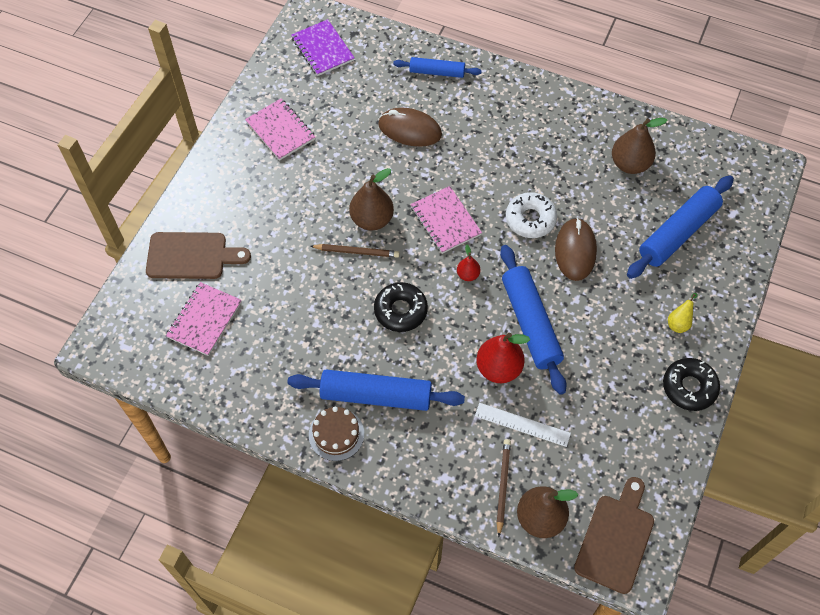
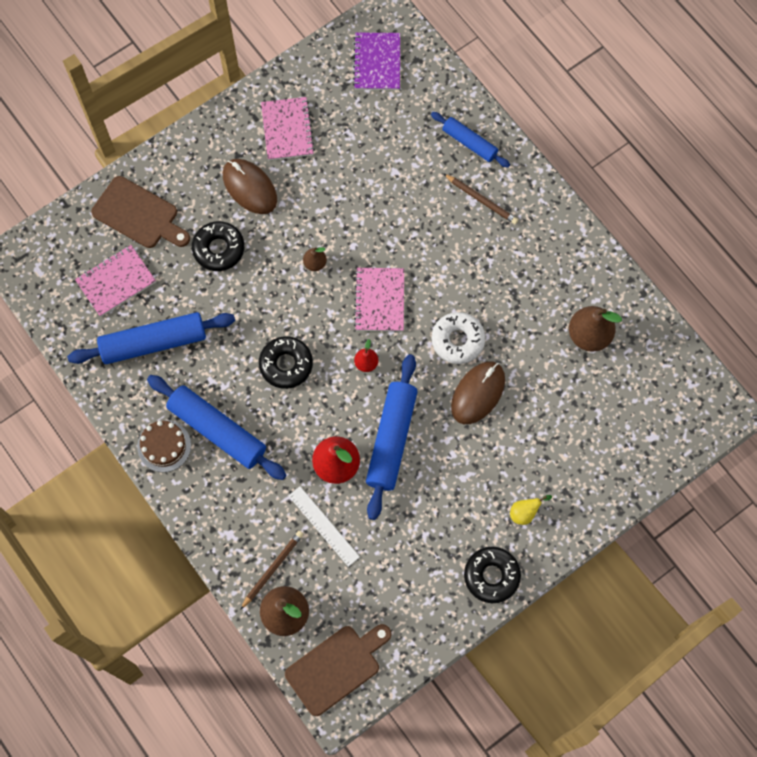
camera: 30 degrees right, 10 degrees up
(281, 248) = (219, 249): none -> black donut
(356, 252) = (282, 288): brown pencil -> brown pencil (481, 200)
(372, 219) = (315, 263): brown pear -> brown pear, size x0.52
(410, 130) = (405, 191): brown mouse -> brown mouse (249, 188)
(678, 233) = (586, 428): blue rolling pin -> blue rolling pin (154, 342)

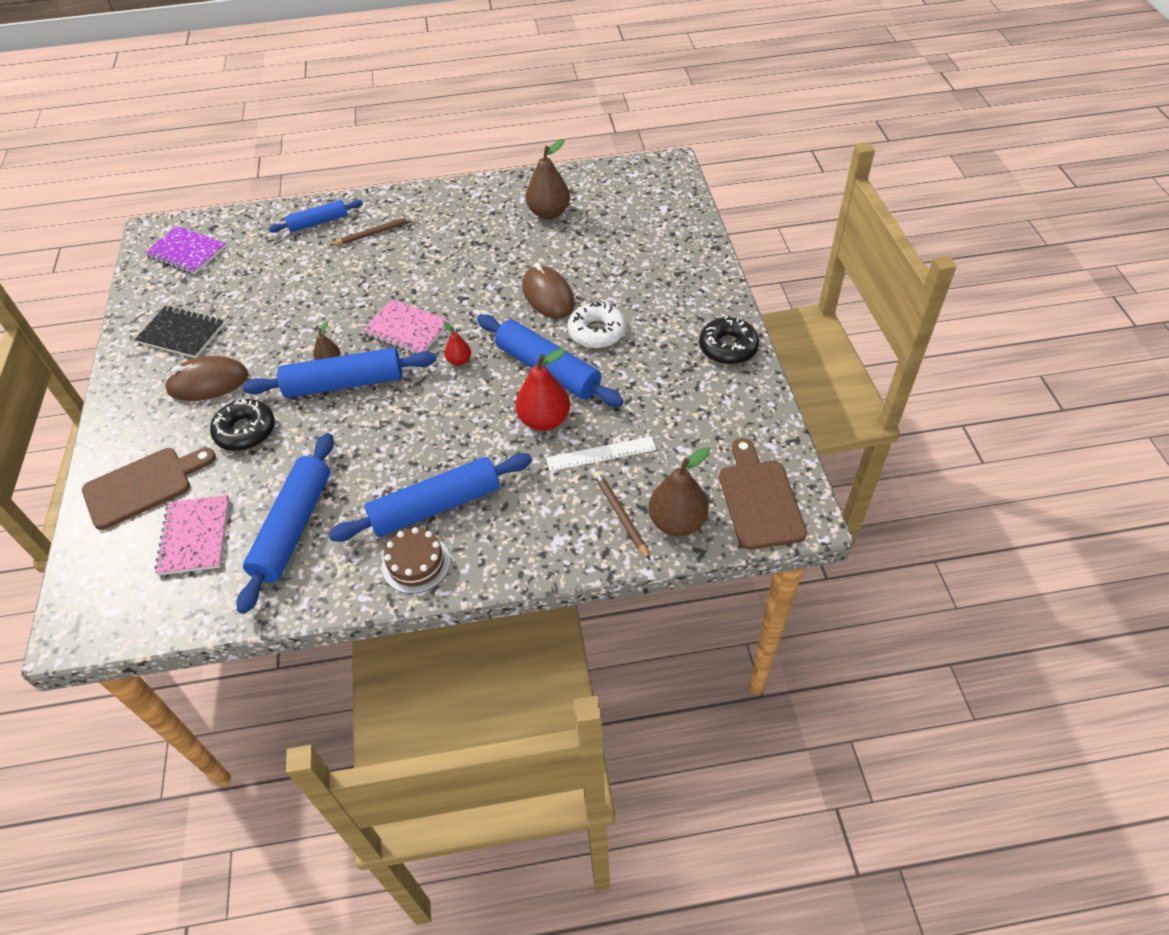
camera: 60 degrees left, 20 degrees down
(286, 364) = (411, 422): black donut -> none
(287, 130) = (181, 334): pink notebook -> black notebook
(298, 289) = (344, 383): none -> blue rolling pin
(457, 340) = (488, 291): white donut -> white donut (596, 332)
(525, 513) = (681, 305): yellow pear -> none

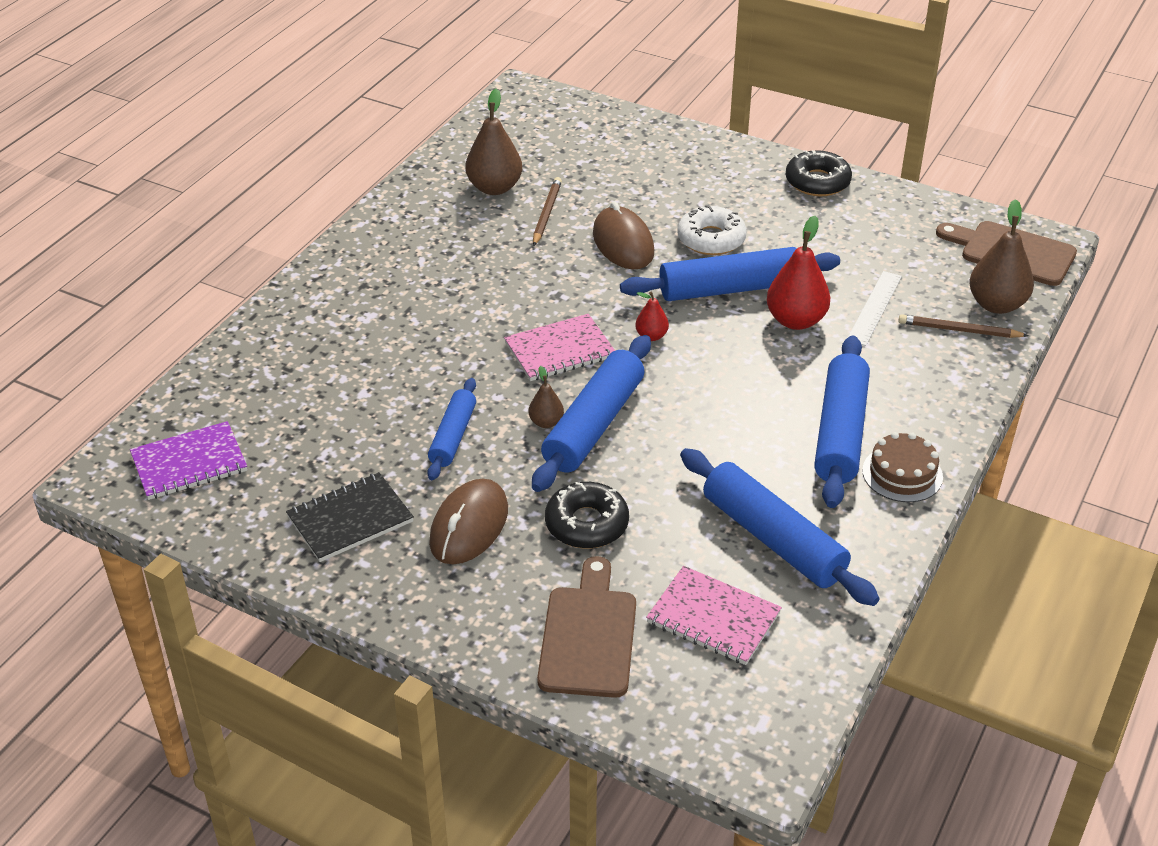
camera: 55 degrees left, 10 degrees down
(318, 222) = (284, 340): blue rolling pin -> blue rolling pin (453, 436)
(375, 233) = (364, 308): brown pencil -> brown pencil (546, 214)
(548, 296) = (623, 243): brown mouse -> brown mouse turned 60 degrees clockwise

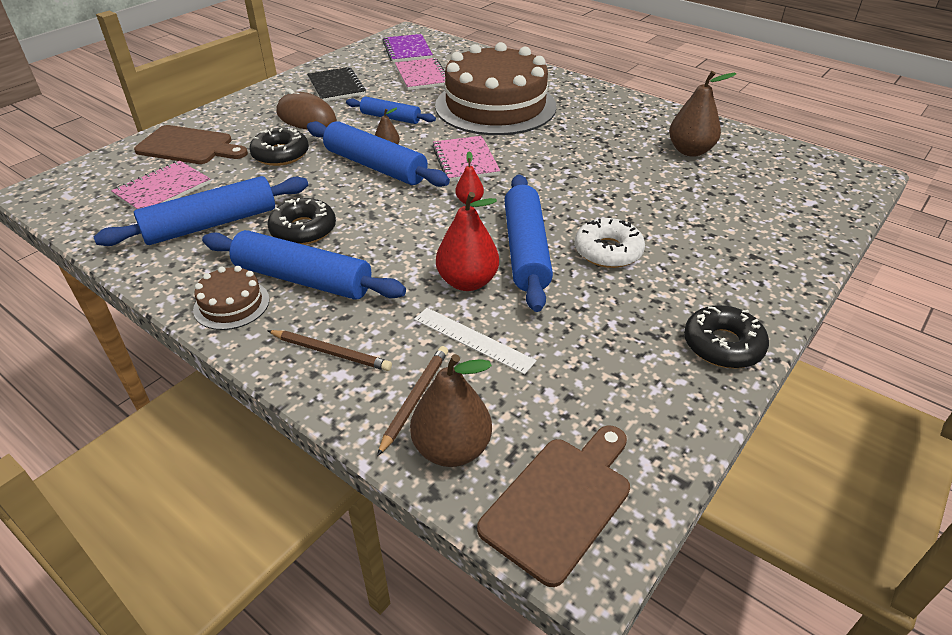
camera: 100 degrees right, 0 degrees up
(300, 428) = (422, 76): none -> pink notebook
(399, 341) = (495, 106): none -> brown cake
(546, 214) = (651, 171): brown pencil -> brown pencil (330, 352)
(623, 243) = (604, 202): brown mouse -> none
(754, 455) = (303, 230): none -> black donut

